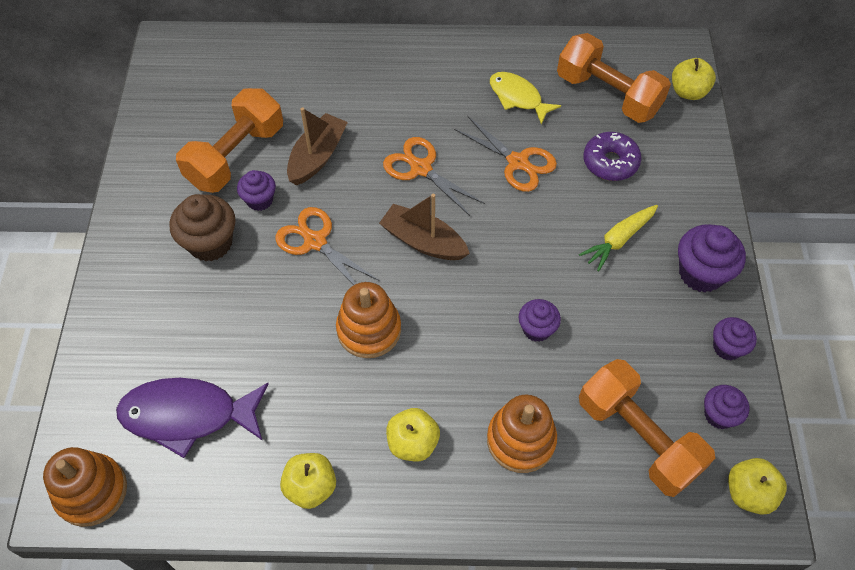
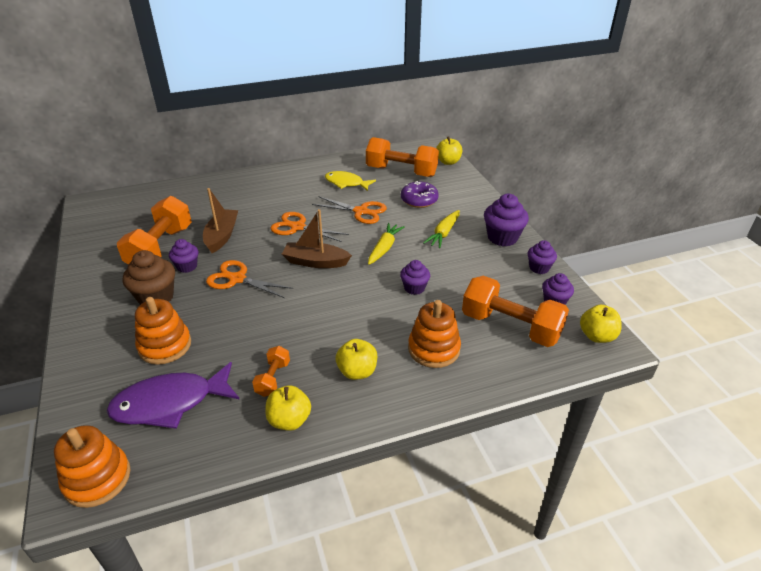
camera: 20 degrees left, 20 degrees down
(311, 419) = (273, 378): none -> orange dumbbell
(369, 330) = (296, 316): orange stacking toy -> orange stacking toy (165, 346)
(524, 244) = (384, 248): none -> yellow carrot

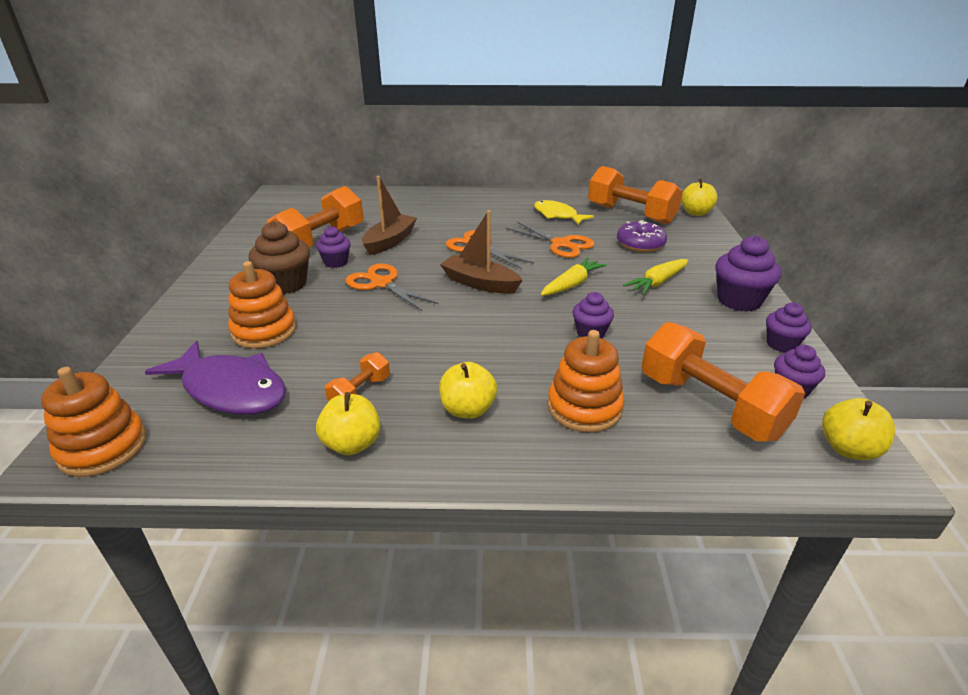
camera: 20 degrees right, 5 degrees down
(170, 403) = (230, 389): purple fish -> purple fish turned 150 degrees counterclockwise

